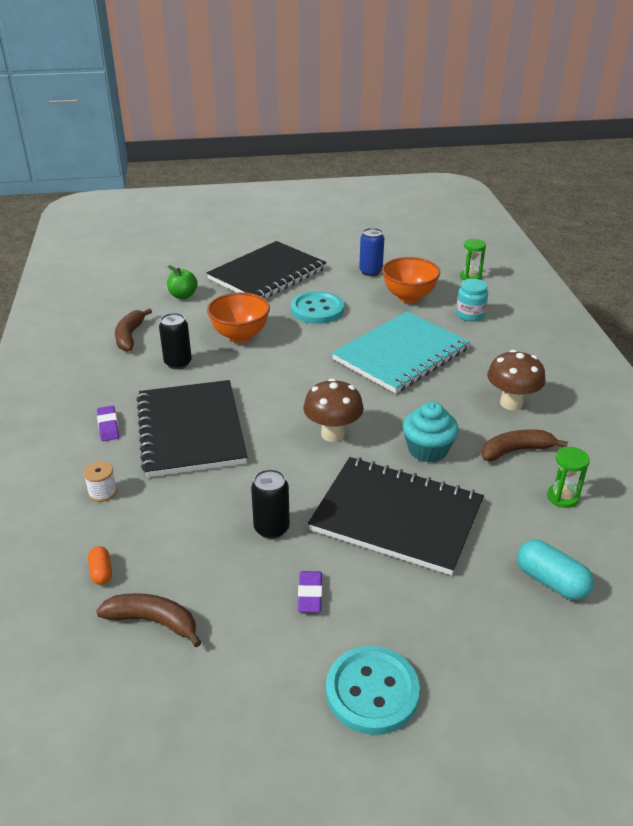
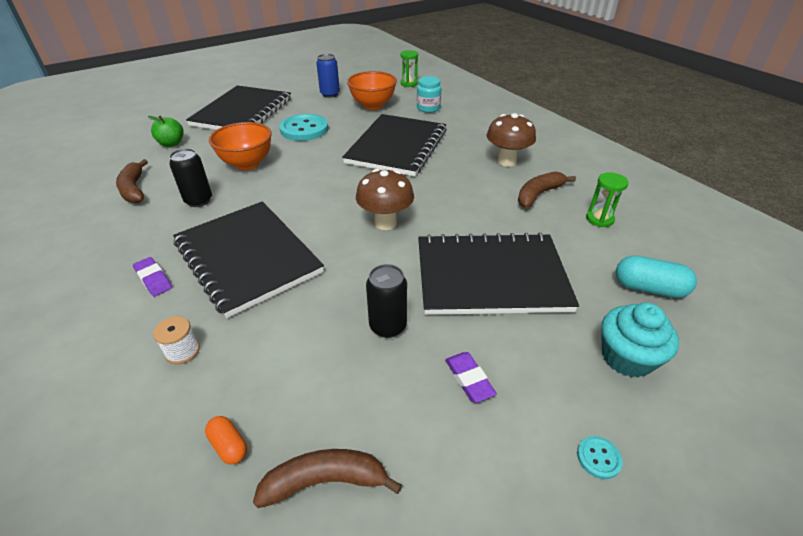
camera: 25 degrees left, 5 degrees up
(372, 691) = (598, 458): turquoise button -> turquoise button, size x0.41
(401, 354) = (397, 147): turquoise notebook -> black notebook
(428, 450) = (473, 213): turquoise cupcake -> turquoise cupcake (627, 357)

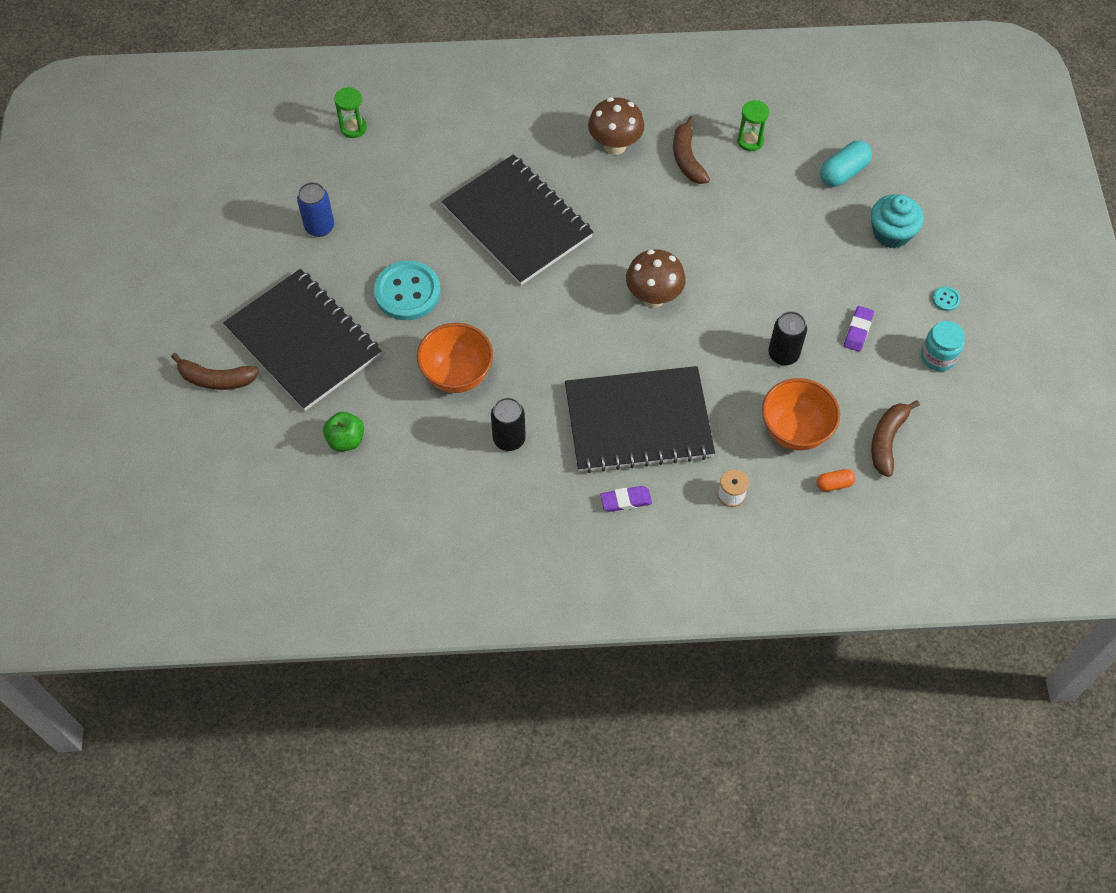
camera: 60 degrees left, 20 degrees up
(134, 189) = (441, 495): brown banana -> brown banana (216, 379)
(373, 105) = (392, 196): orange bowl -> orange bowl (795, 431)
(428, 108) = (443, 145): turquoise jar -> turquoise jar (938, 357)
(469, 379) = (858, 330): purple eraser -> purple eraser turned 75 degrees counterclockwise
(490, 276) = (771, 261): black notebook -> none

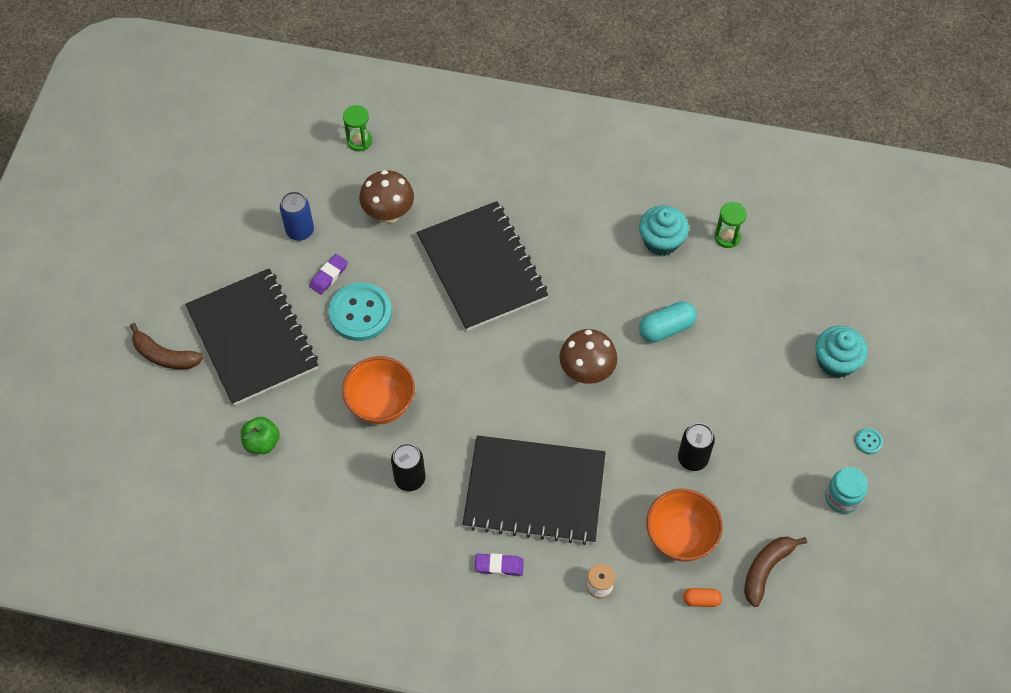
camera: 15 degrees right, 0 degrees up
(615, 146) = (596, 213): brown mushroom -> brown mushroom (388, 214)
(687, 158) = (661, 241): brown banana -> turquoise cupcake
(843, 172) = (808, 289): turquoise capsule -> turquoise capsule (666, 328)
(858, 330) = (772, 452): purple eraser -> purple eraser (329, 276)

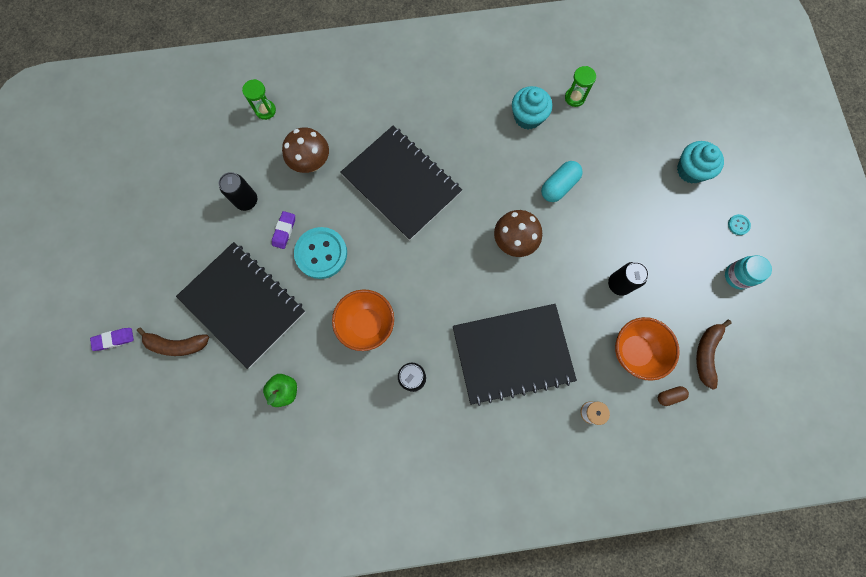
camera: 20 degrees left, 15 degrees up
(300, 231) = (247, 201): blue can -> black can
(499, 566) = (509, 425): purple eraser -> purple eraser (114, 339)
(701, 600) = (669, 396): orange capsule -> brown capsule

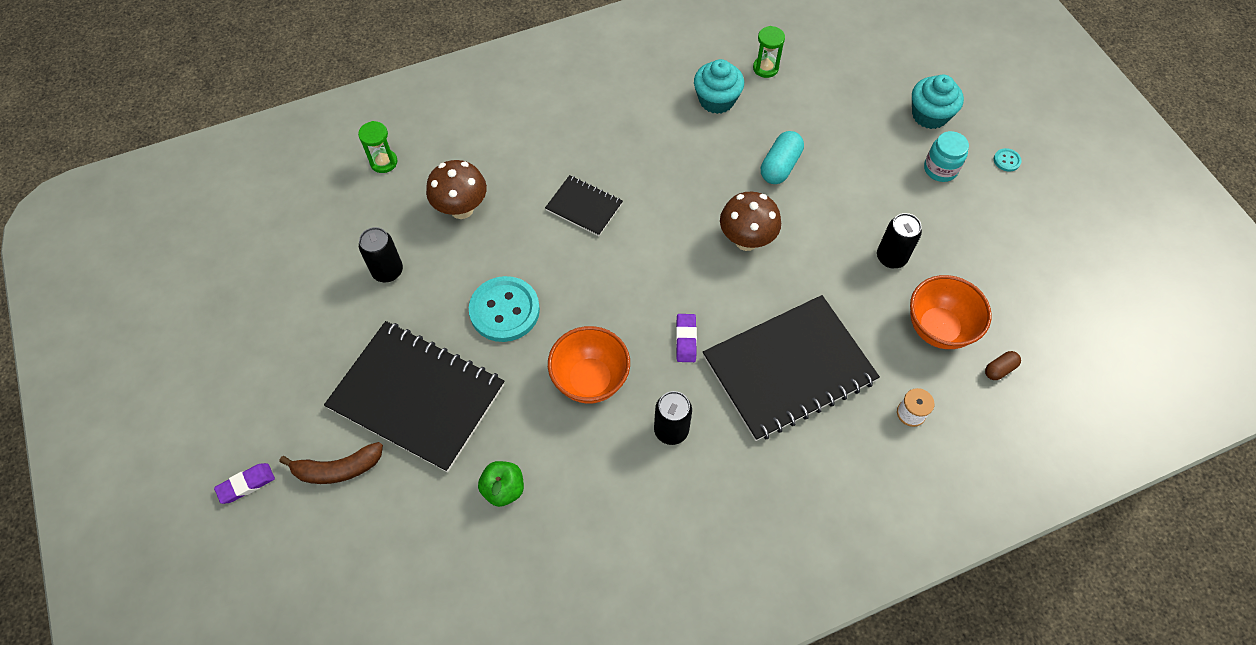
camera: 15 degrees left, 15 degrees down
(284, 231) = (448, 295): purple eraser -> purple eraser (686, 339)
(401, 184) = (584, 207): black notebook -> black notebook, size x0.49
(706, 353) = (1024, 310): brown banana -> none
(737, 276) = (1027, 216): turquoise jar -> turquoise jar (940, 169)

